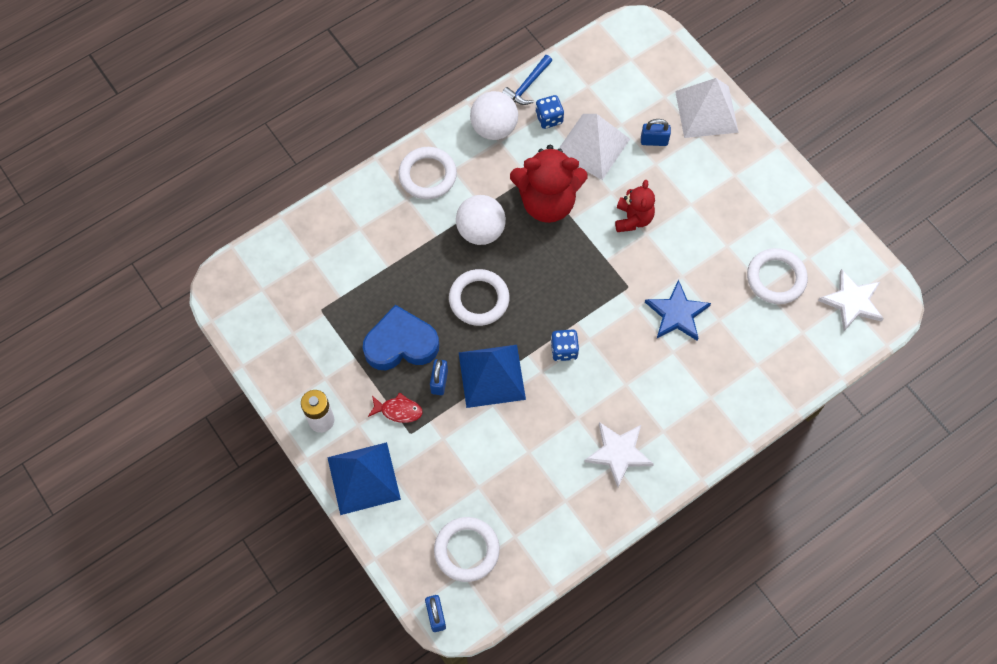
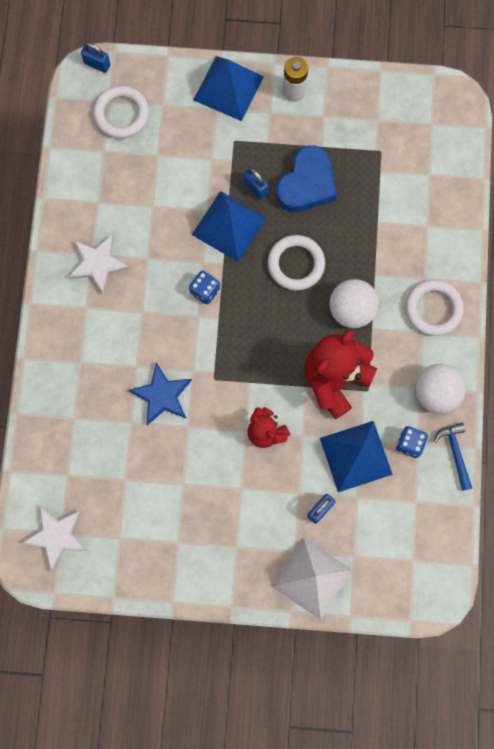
camera: 130 degrees right, 10 degrees up
(398, 410) = (257, 145): red fish -> none
(592, 146) = (356, 456): white pyramid -> blue pyramid
(776, 278) = (125, 496): white ring -> none

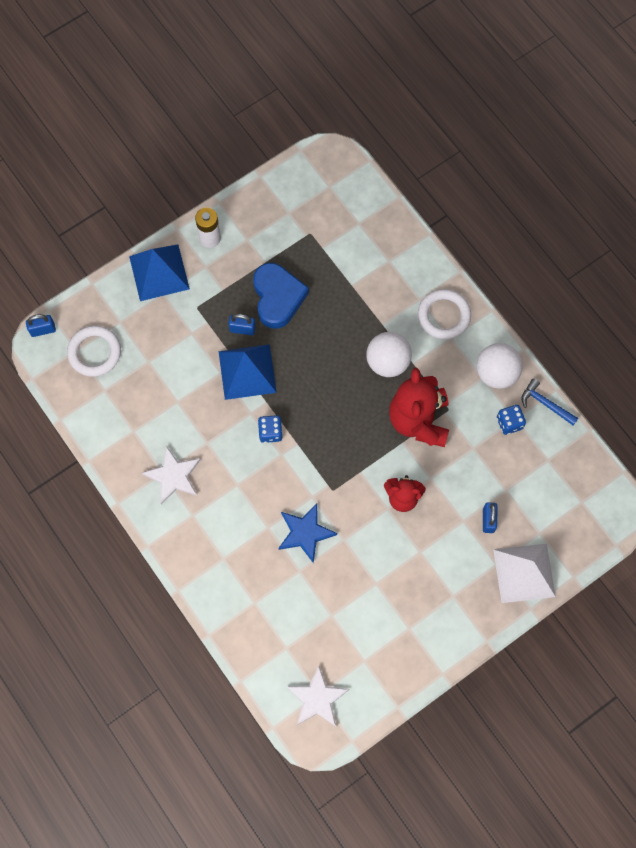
camera: 40 degrees left, 5 degrees down
(296, 264) = (319, 361): white ring -> none
(356, 456) = (480, 462): blue pyramid -> none

